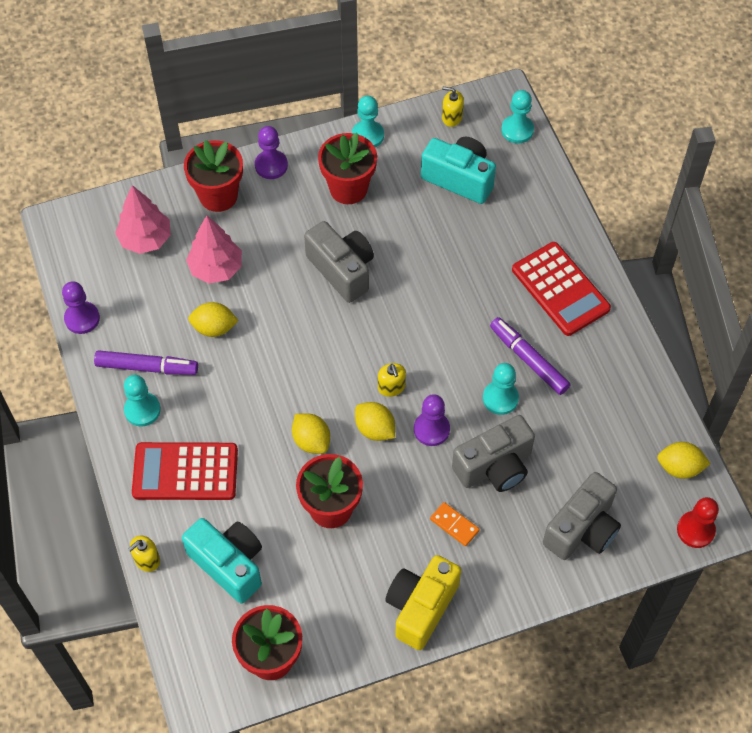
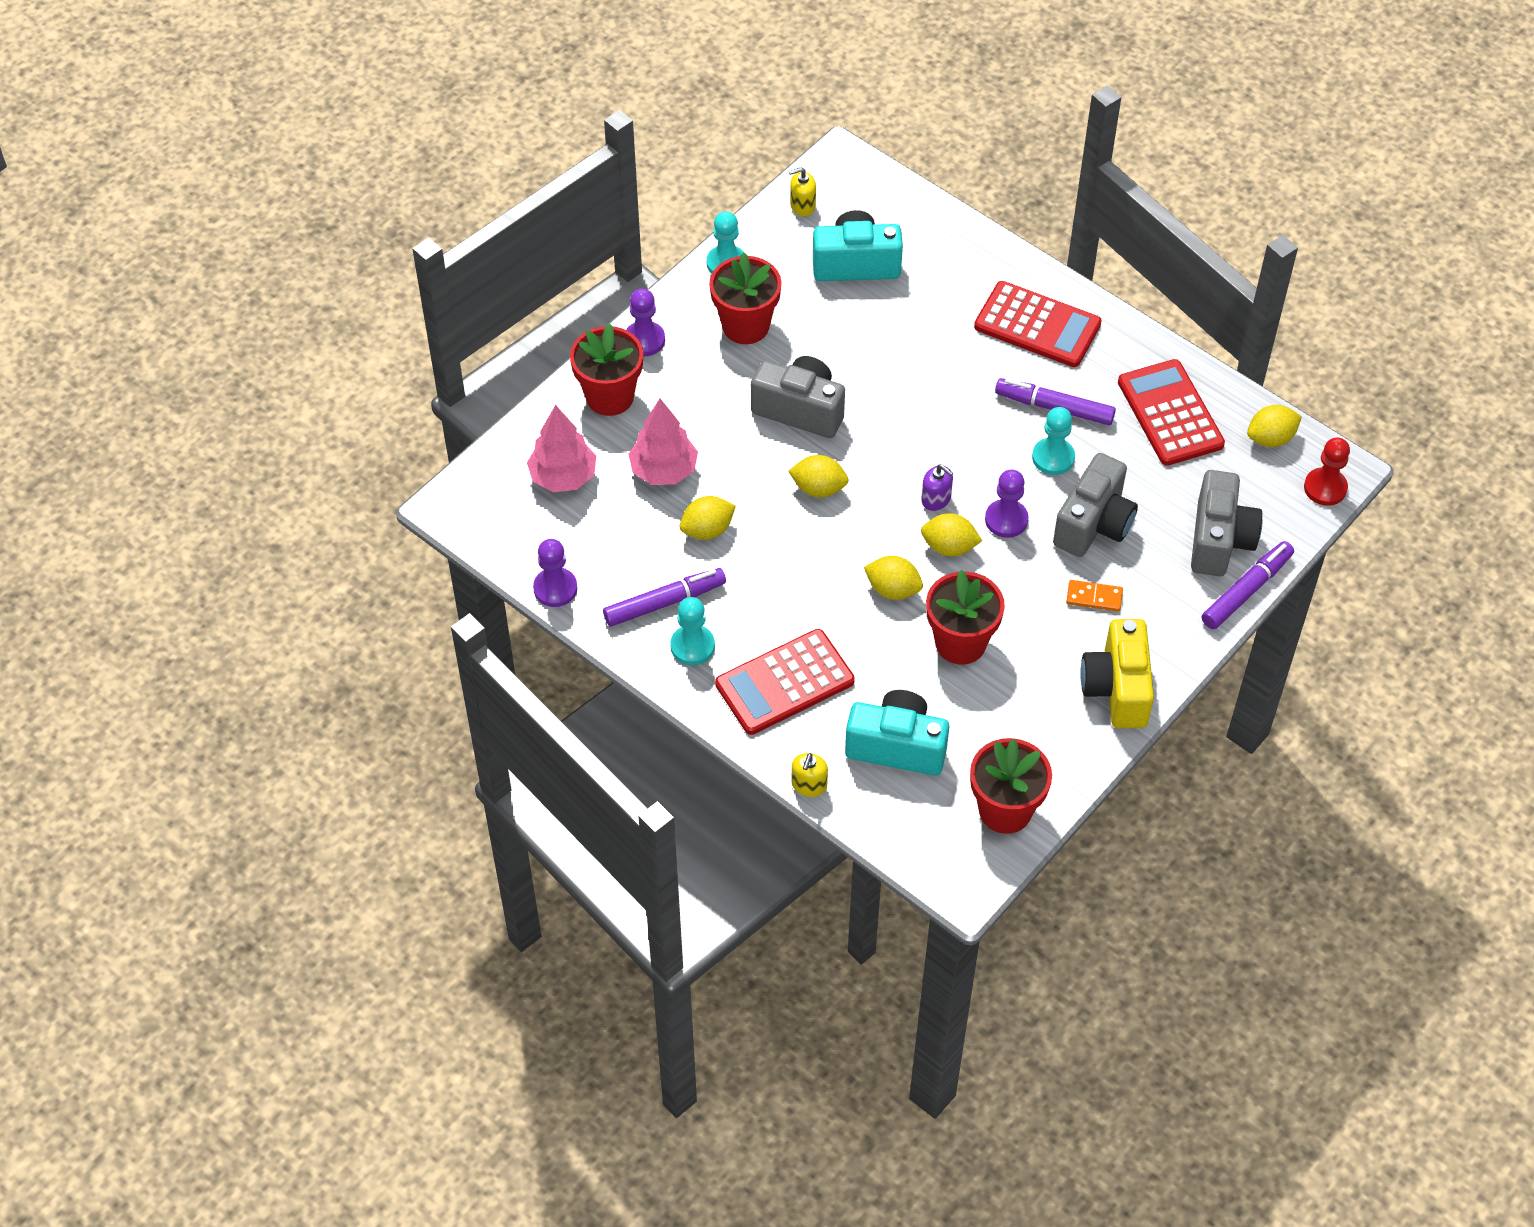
camera: 30 degrees left, 5 degrees down
(313, 336) = (818, 488): none -> yellow lemon
(391, 387) = (936, 499): yellow soap dispenser -> purple soap dispenser
(517, 130) = (880, 188): turquoise pawn -> none
(575, 581) = (1246, 590): none -> purple marker
(614, 408) = (1170, 413): none -> red calculator

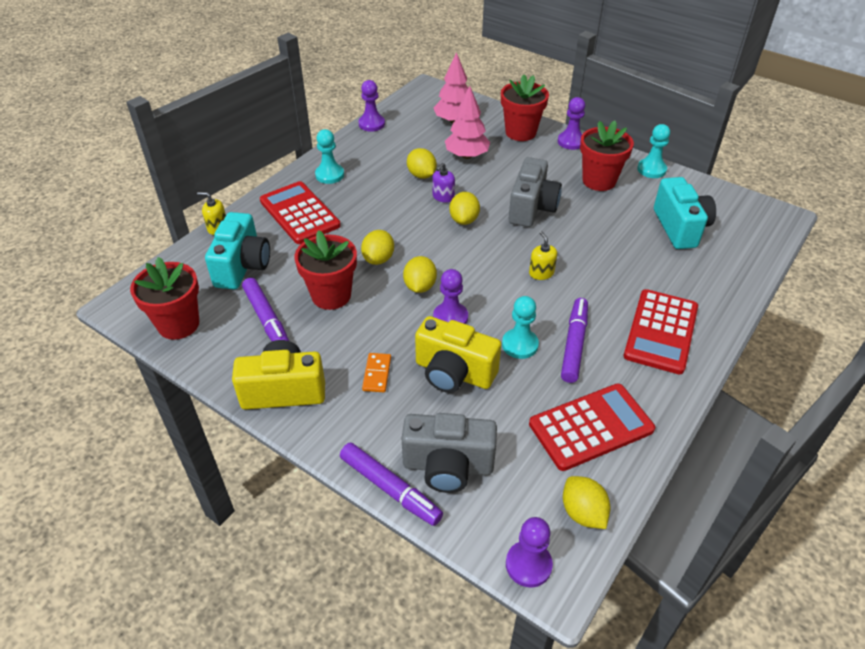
camera: 85 degrees right, 10 degrees down
(664, 602) = (363, 162): purple marker -> purple marker (267, 319)
(802, 205) = (723, 200): yellow soap dispenser -> yellow soap dispenser (541, 273)
(936, 499) = (464, 278): purple soap dispenser -> purple soap dispenser (443, 197)
(1094, 524) = (454, 373): grey camera -> yellow camera
(1325, 488) = (528, 565): red pawn -> purple pawn

